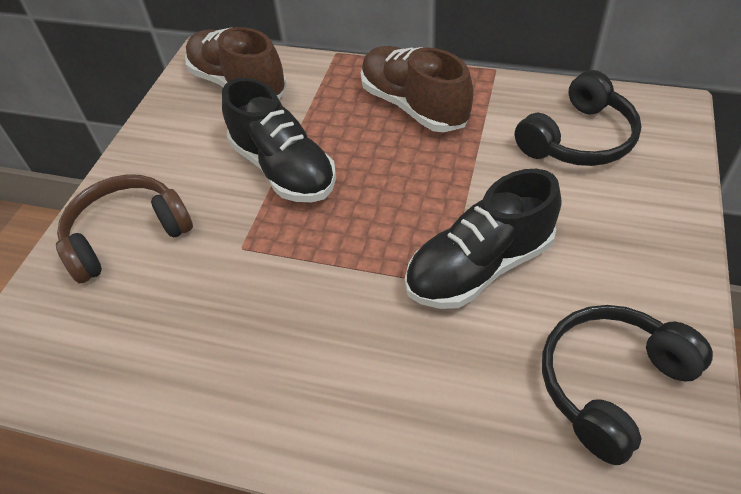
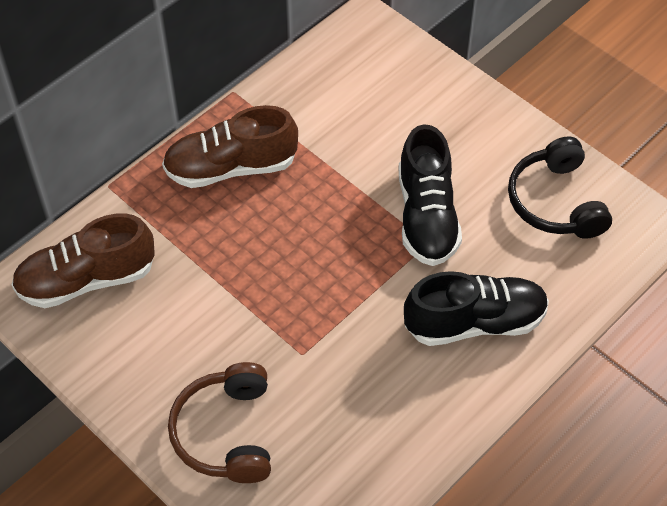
camera: 65 degrees left, 5 degrees up
(283, 169) = (234, 290): black shoe -> black shoe (474, 322)
(578, 139) = (352, 91): black headphones -> none

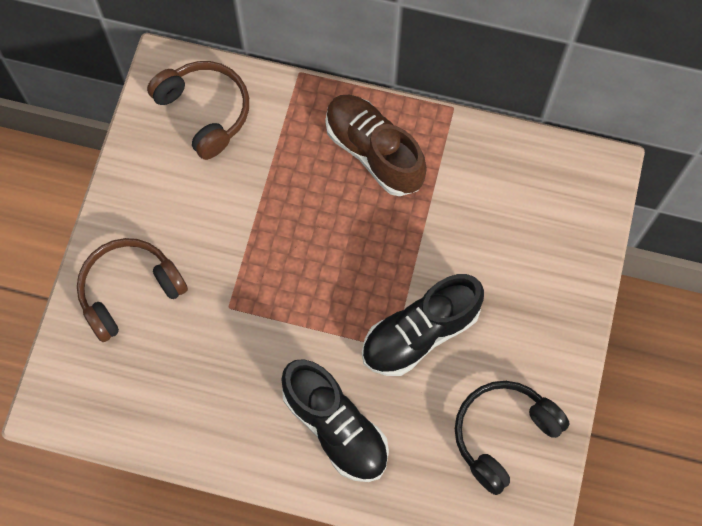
camera: 60 degrees right, 15 degrees up
(87, 279) = (204, 112): brown shoe -> brown headphones

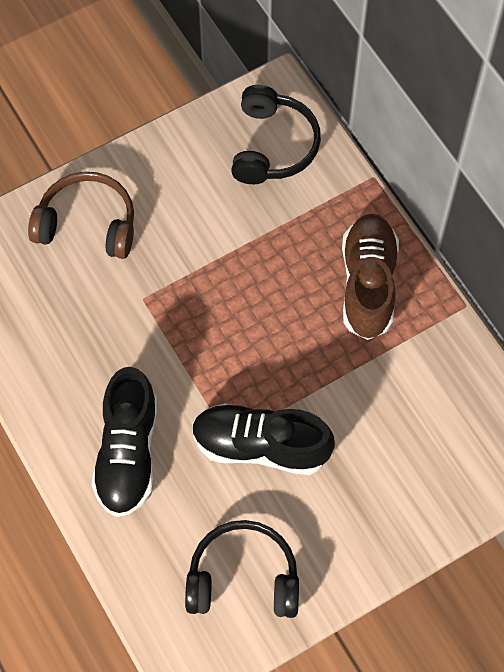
camera: 45 degrees right, 5 degrees down
(204, 112) = (272, 146): brown headphones -> black headphones

